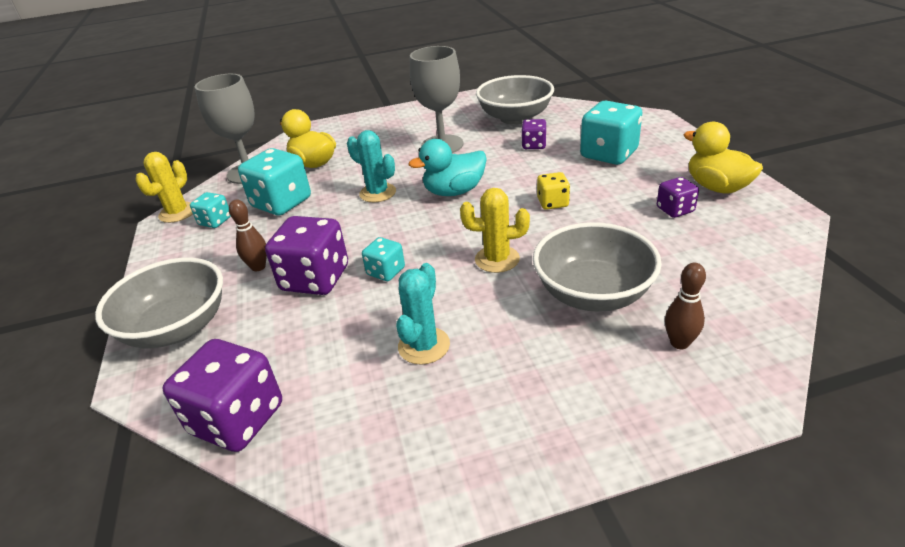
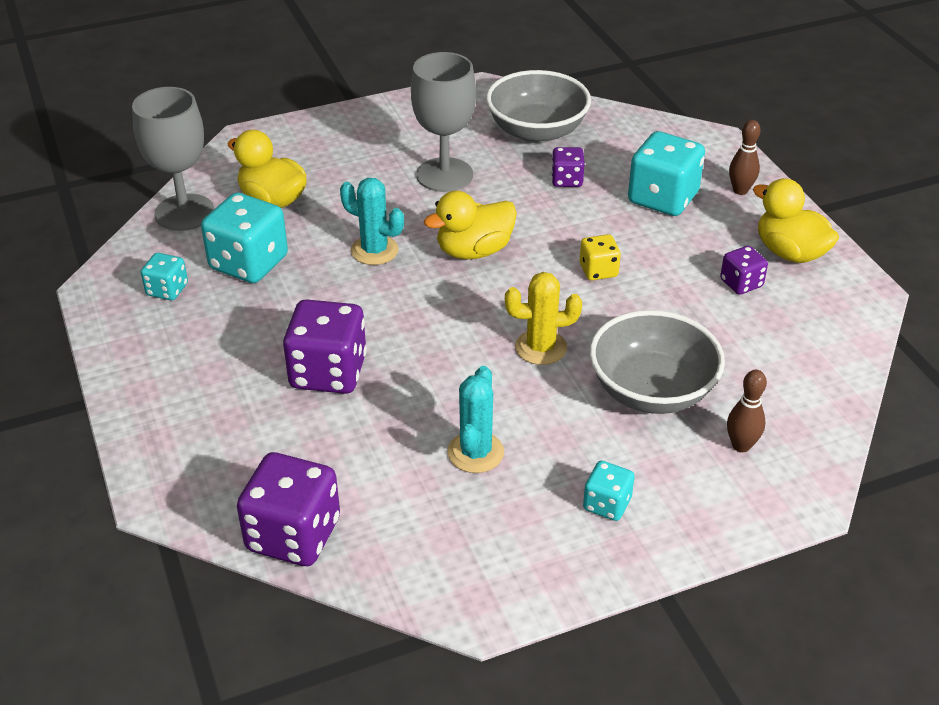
camera: 10 degrees left, 5 degrees up
(177, 328) = (180, 435): grey bowl -> none
(178, 213) = (108, 276): yellow cactus -> none
(258, 267) = (251, 356): brown bowling pin -> brown bowling pin (740, 190)
(386, 271) = (412, 363): turquoise dice -> turquoise dice (607, 504)
(454, 191) = (474, 251): turquoise duck -> yellow duck

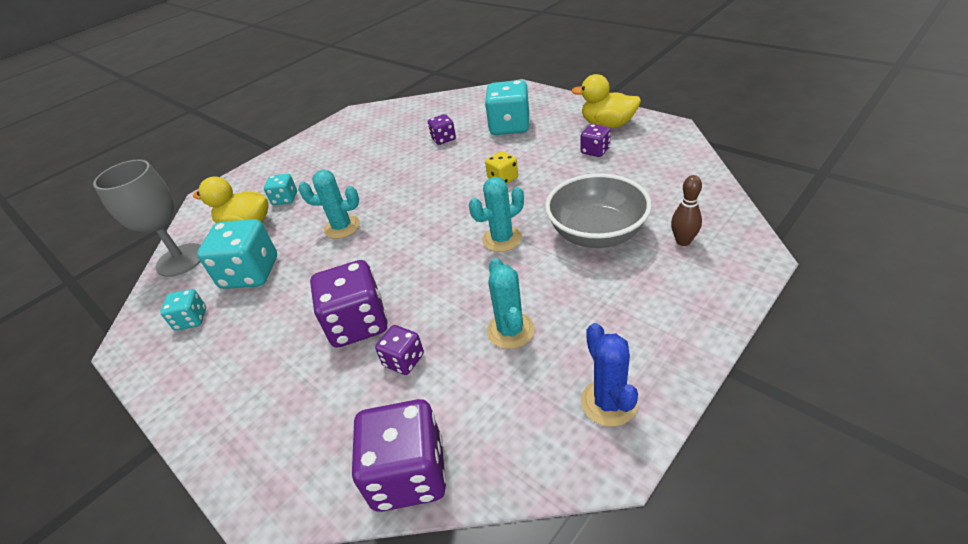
camera: 20 degrees left, 0 degrees up
(351, 431) = (404, 360): none -> purple dice
(444, 175) = (362, 165): grey goblet -> none
(474, 251) = (412, 200): yellow duck -> none
(518, 565) = (608, 402): none -> blue cactus
(537, 131) = (405, 122): grey bowl -> none
(541, 347) = (502, 239): yellow cactus -> turquoise cactus
(607, 504) = (633, 322): turquoise dice -> turquoise dice (285, 199)
(740, 190) = (551, 106): brown bowling pin -> none

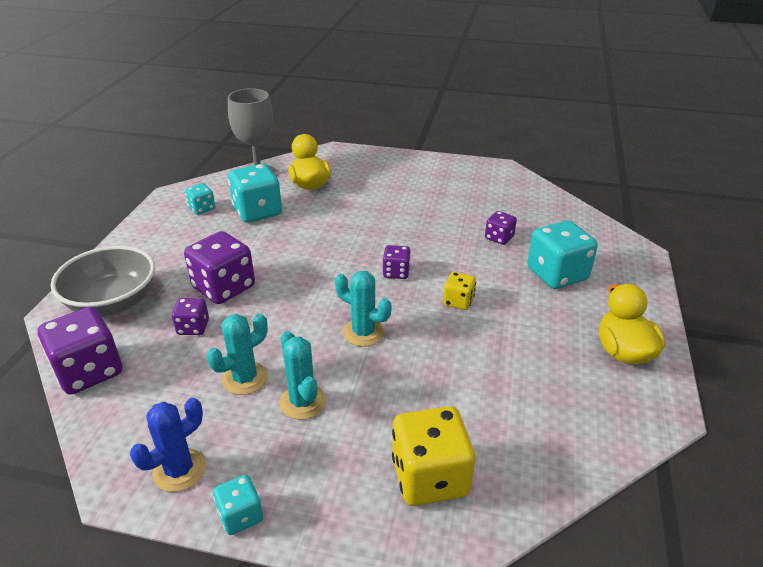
camera: 55 degrees right, 5 degrees down
(285, 199) = (352, 187): turquoise dice -> turquoise dice (240, 515)
(342, 227) = (331, 232): turquoise cactus -> turquoise cactus (302, 402)
(595, 151) = (558, 356): purple dice -> purple dice (396, 272)
(596, 233) = (406, 399): grey bowl -> grey bowl (113, 303)
(683, 241) = (430, 477): brown bowling pin -> yellow dice

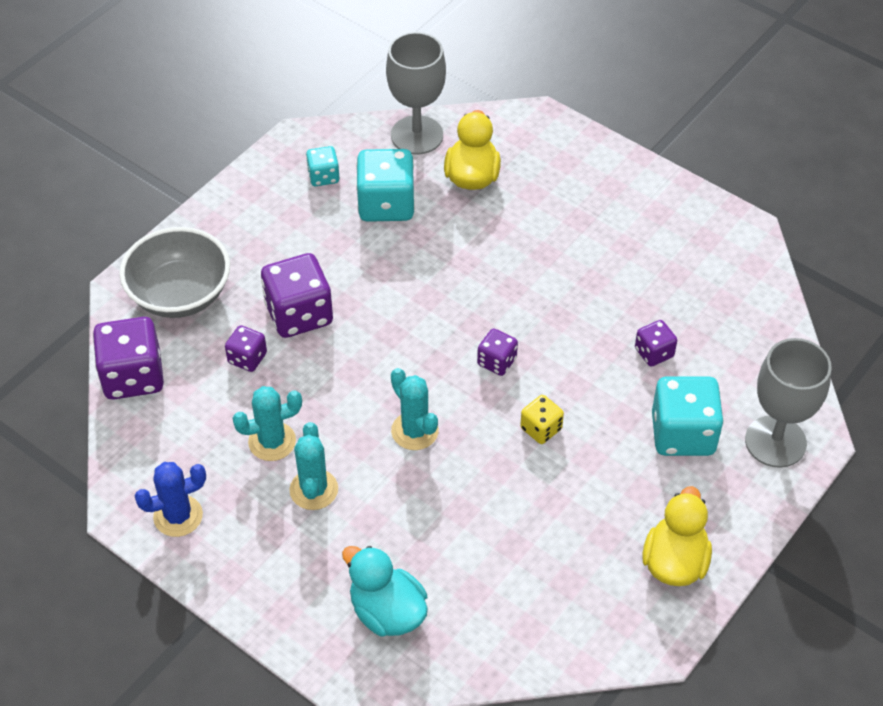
camera: 25 degrees right, 15 degrees up
(240, 515) = (211, 579): turquoise dice -> none
(430, 477) = (387, 612): yellow dice -> turquoise duck
(618, 260) = (775, 441): none -> grey goblet

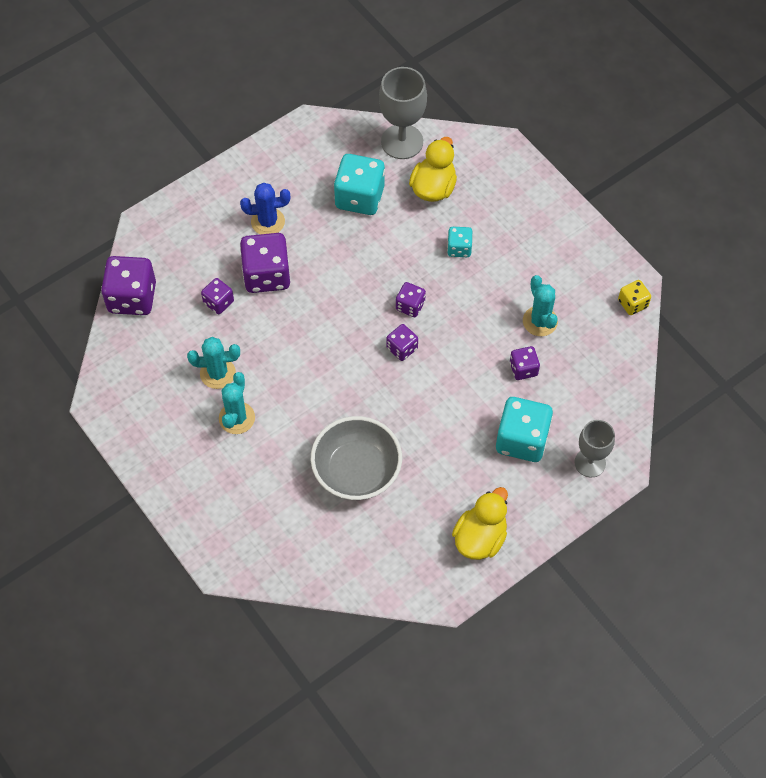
camera: 15 degrees right, 10 degrees up
(178, 516) = (135, 415): blue cactus -> blue cactus (268, 222)
(180, 294) = (184, 238): grey bowl -> grey bowl (356, 471)
(323, 176) = (319, 162): turquoise dice -> turquoise dice (459, 248)
(387, 612) = (261, 523): turquoise duck -> none
(414, 431) = (323, 390): turquoise cactus -> turquoise cactus (540, 321)
(490, 311) = (410, 306): none -> purple dice
(541, 429) = (417, 410): yellow dice -> yellow dice (632, 303)
(775, 441) = (590, 463): grey goblet -> grey goblet, size x0.66

